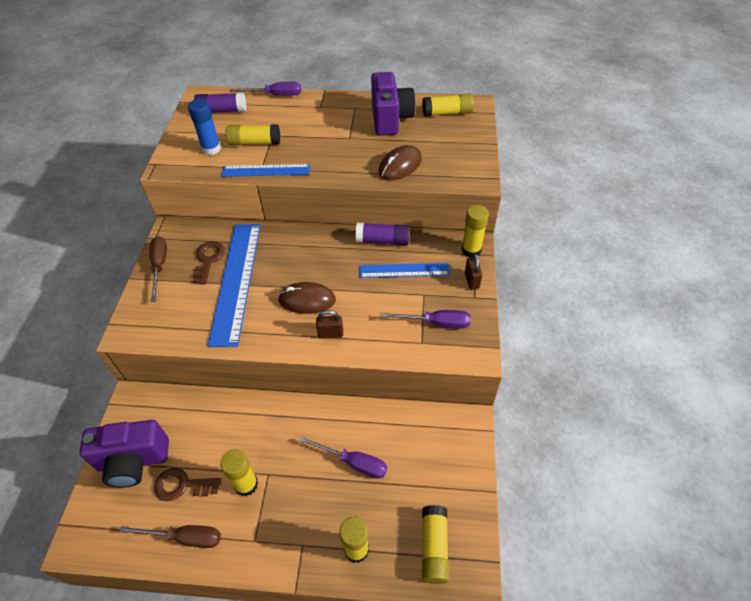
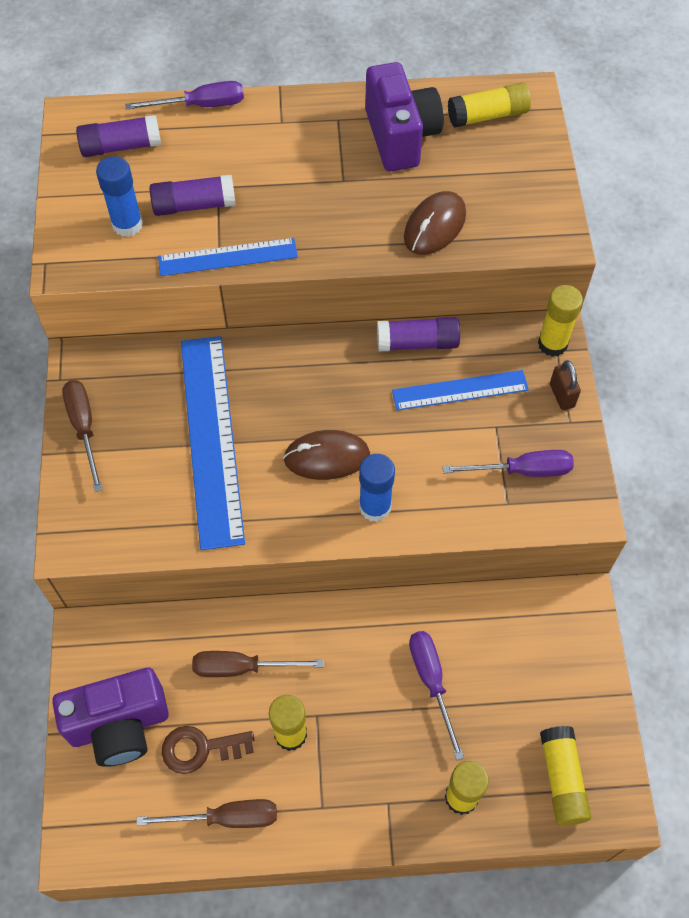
camera: 10 degrees left, 10 degrees up
(208, 259) = (157, 407): brown key -> none
(226, 434) = (242, 667): none -> brown screwdriver
(254, 142) = (194, 205): yellow glue stick -> purple glue stick
(330, 334) = (375, 507): brown padlock -> blue glue stick
(353, 462) = (432, 682): purple screwdriver -> purple screwdriver turned 120 degrees counterclockwise

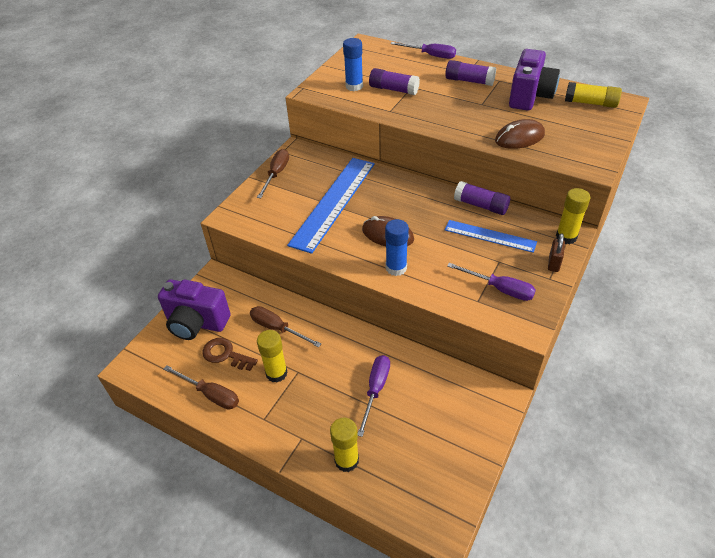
camera: 35 degrees right, 15 degrees down
(121, 146) = (377, 59): purple glue stick -> purple glue stick (469, 81)
(228, 257) = (393, 113): blue ruler -> none
(562, 779) = (418, 488): yellow glue stick -> none

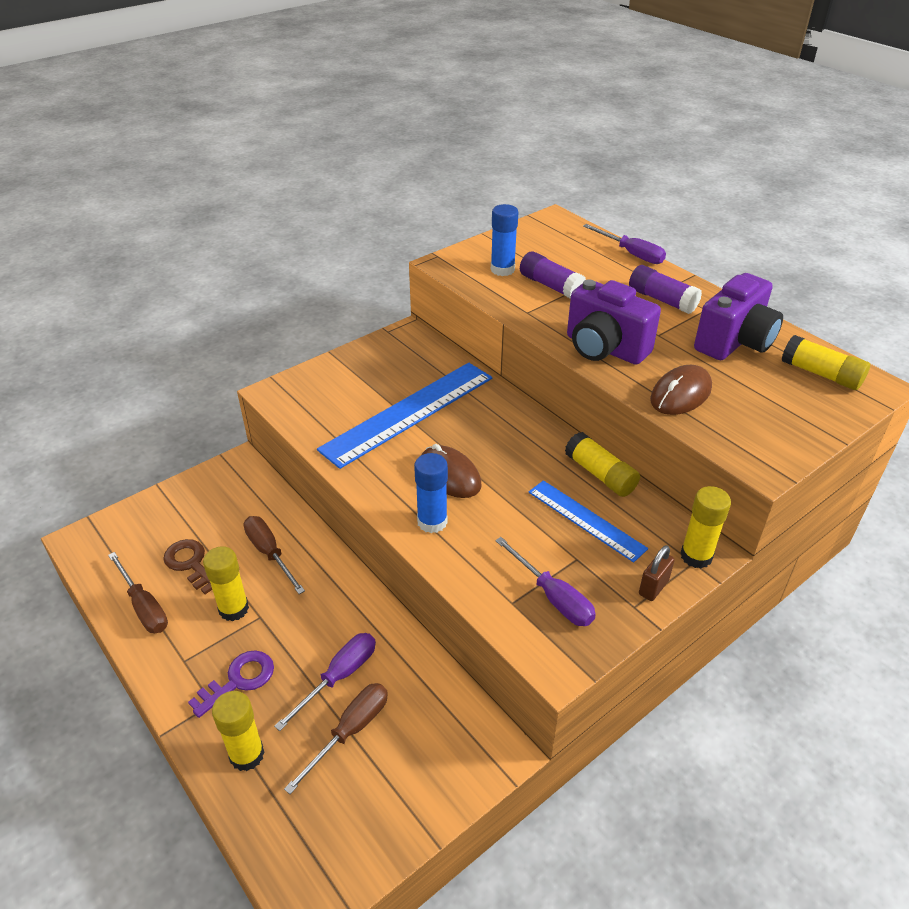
camera: 20 degrees right, 5 degrees down
(196, 323) = (182, 513): purple camera -> purple camera (604, 348)
(276, 174) = (362, 357): brown screwdriver -> brown screwdriver (350, 731)
(310, 417) = (239, 680): none -> purple key
(481, 205) = (600, 474): purple glue stick -> yellow glue stick
(519, 138) = (680, 394): brown mouse -> brown mouse turned 45 degrees counterclockwise

